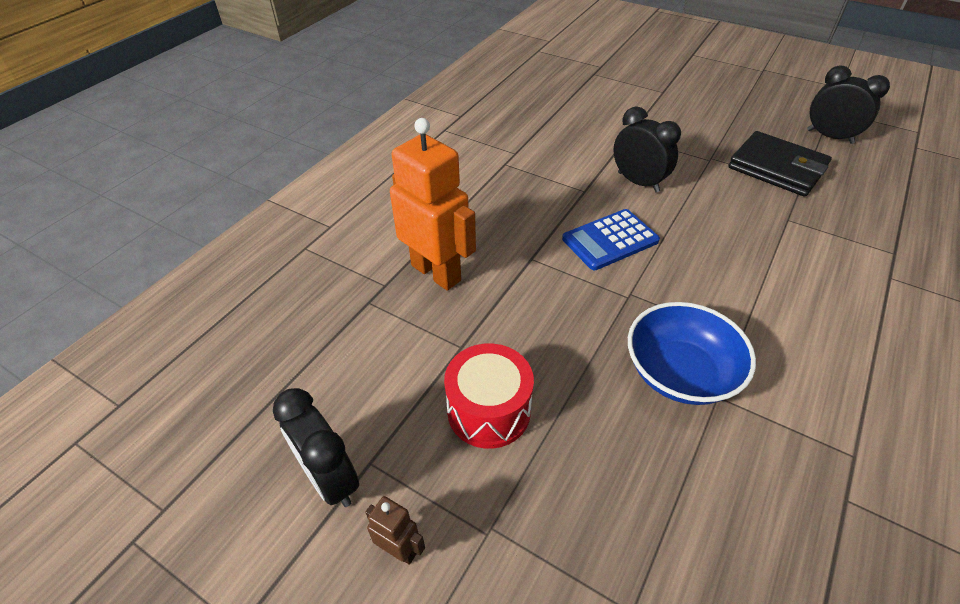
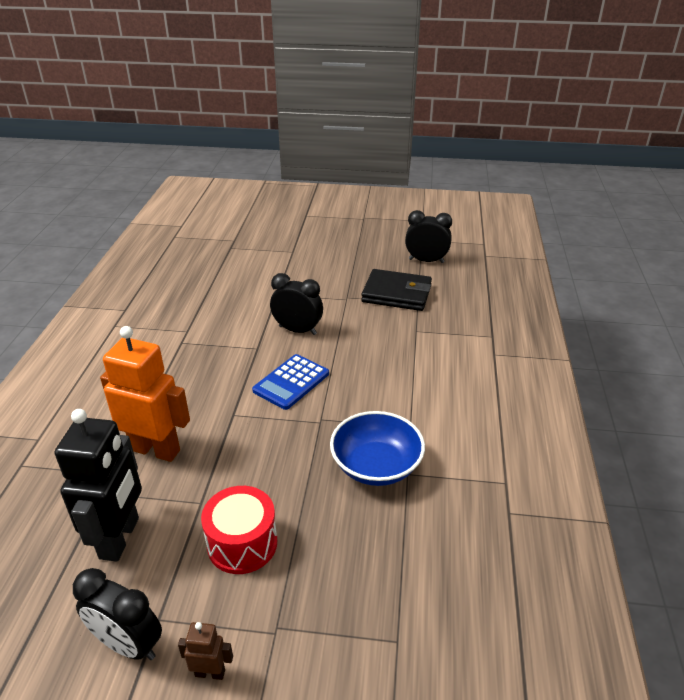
camera: 25 degrees left, 10 degrees down
(366, 357) = (120, 538): none -> black robot

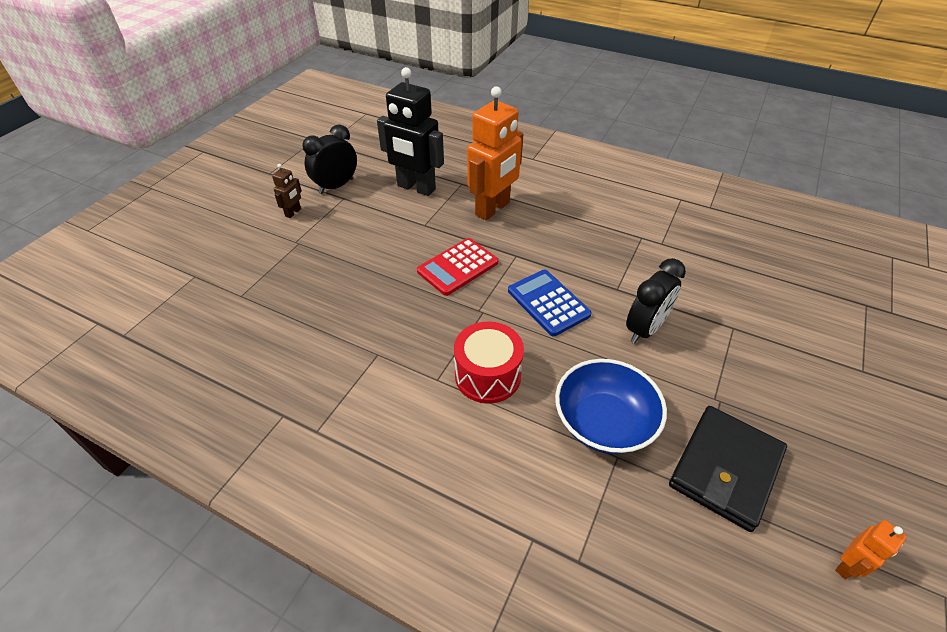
camera: 110 degrees right, 10 degrees up
(242, 543) = (373, 239): red drum -> red drum (487, 375)
(266, 452) = (457, 267): none -> red calculator
(376, 466) = (400, 334): blue bowl -> blue bowl (604, 422)
(426, 261) = (847, 566): black clock -> orange robot

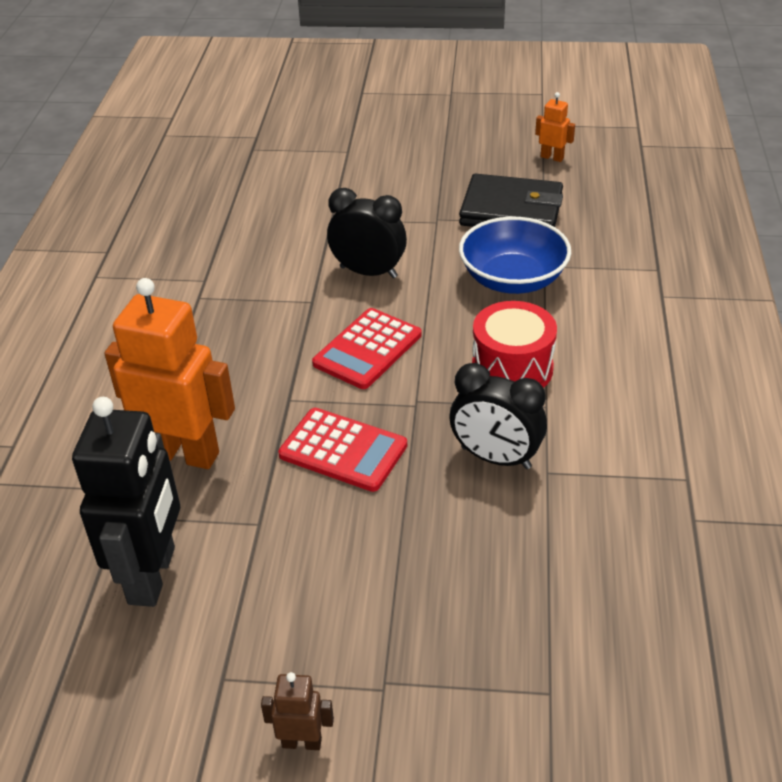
camera: 110 degrees left, 5 degrees down
(336, 186) = (186, 712): black clock -> black clock (495, 458)
(548, 303) = (367, 349): blue calculator -> red calculator

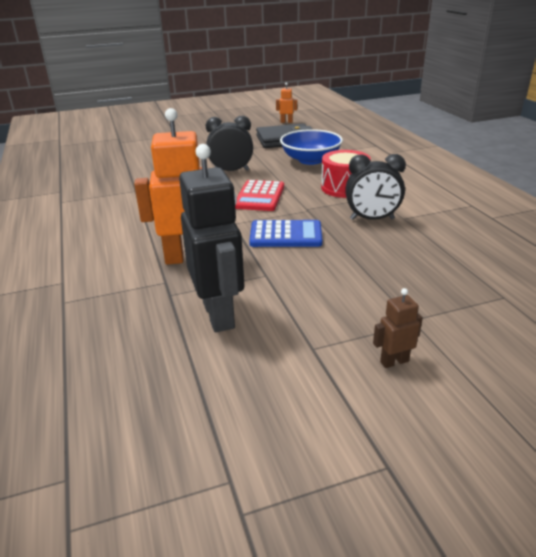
camera: 25 degrees left, 10 degrees down
(343, 450) = (286, 235): red calculator -> blue calculator

